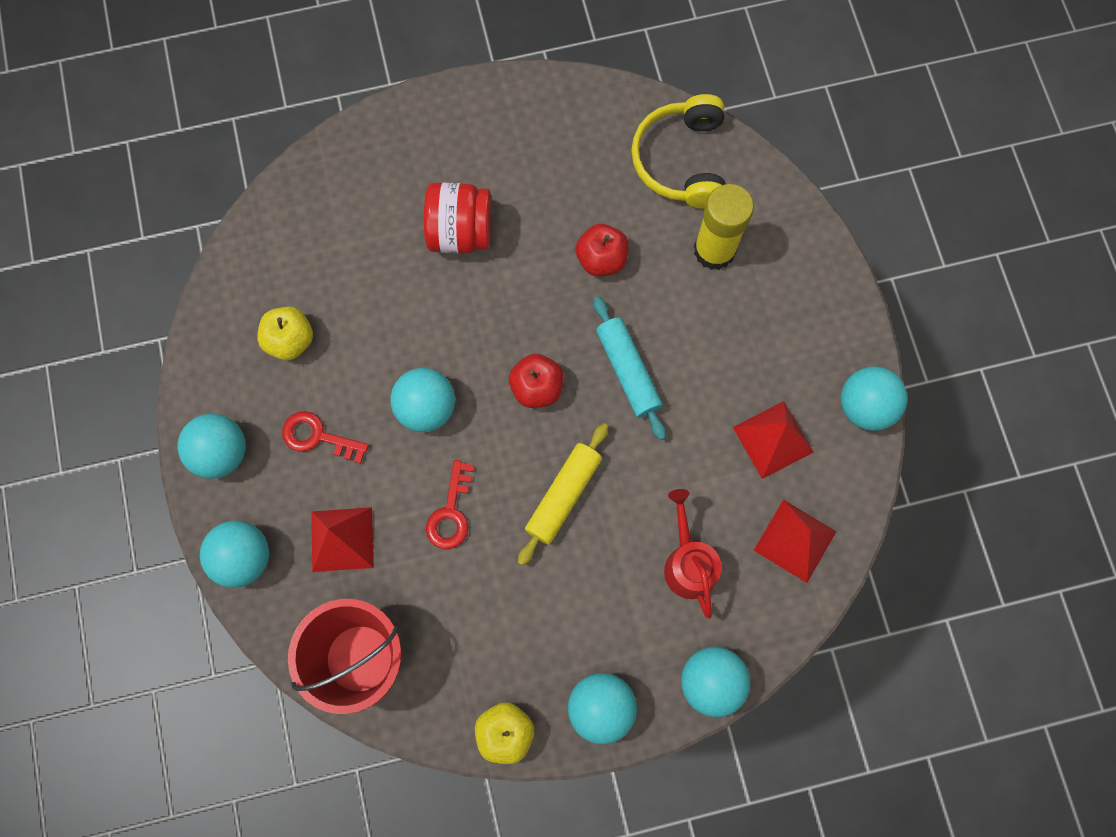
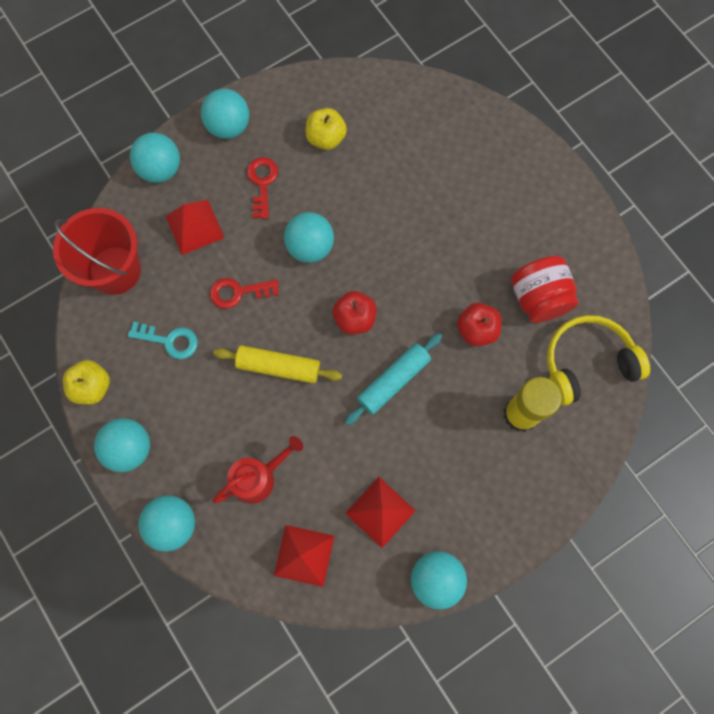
camera: 70 degrees right, 0 degrees up
(460, 232) = (455, 220): red jar -> red jar (538, 298)
(480, 617) = (169, 340): none -> turquoise key

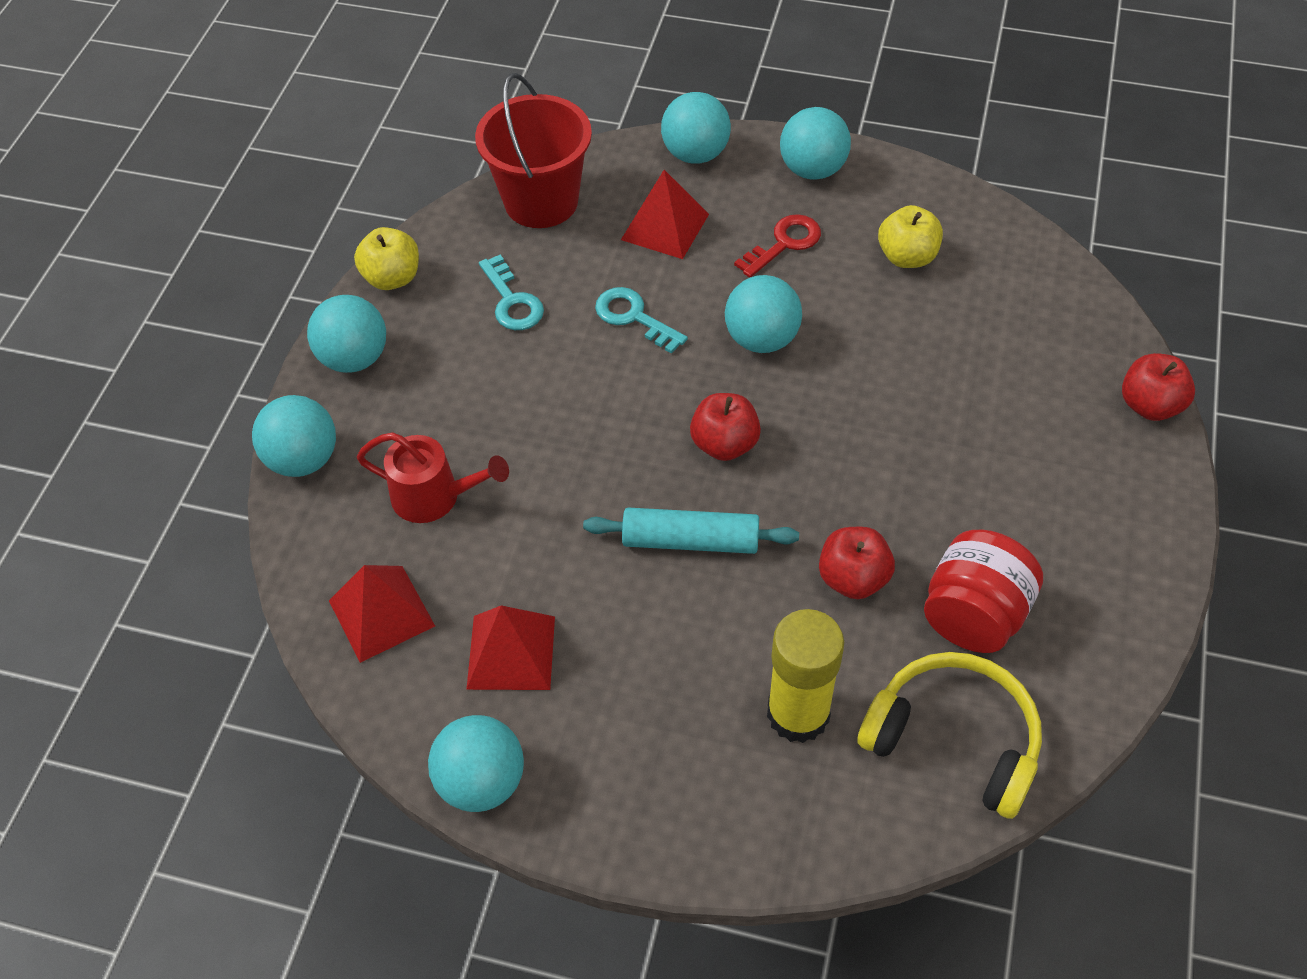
camera: 50 degrees right, 20 degrees down
(239, 292) = (634, 317): red key -> turquoise key
(278, 367) = (586, 417): yellow rolling pin -> none
(504, 124) = (1150, 405): none -> red apple

